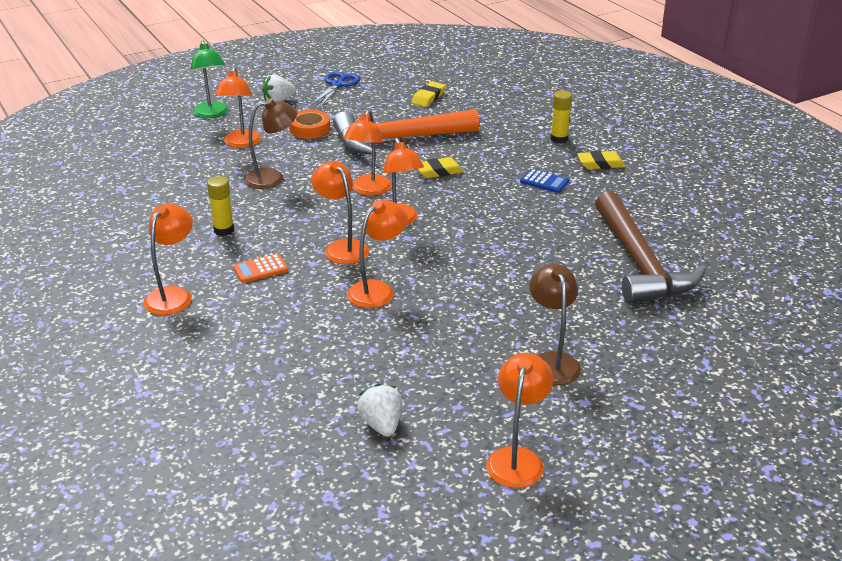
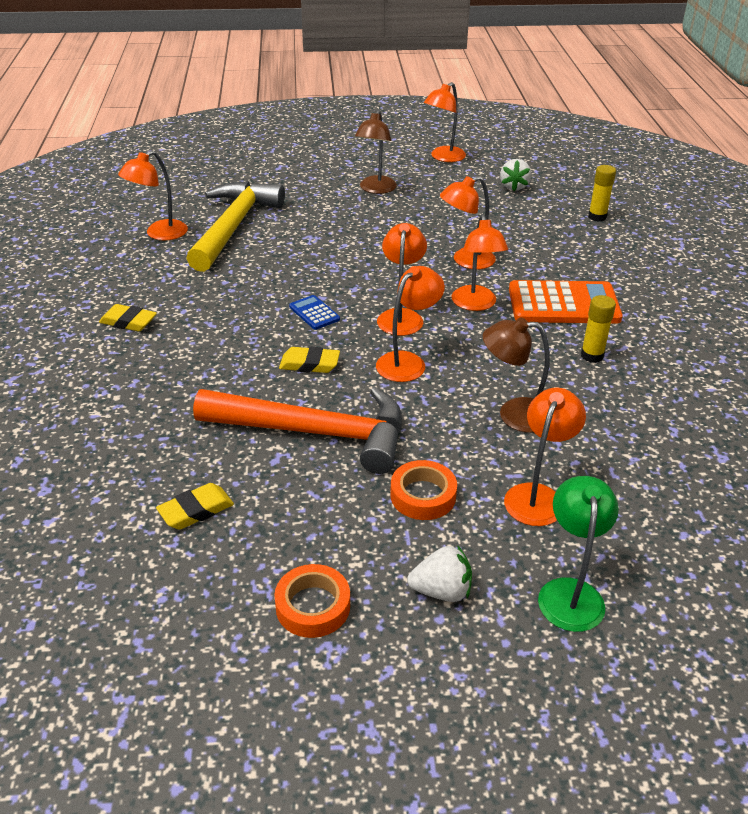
camera: 155 degrees left, 5 degrees up
(173, 295) = (652, 301): orange lamp -> orange lamp (159, 234)
(260, 269) = (563, 304): orange calculator -> orange calculator, size x2.13
(338, 85) = (313, 606): blue scissors -> orange tape
(544, 182) = (213, 318): blue calculator -> blue calculator (314, 313)
(559, 139) = (123, 369): yellow glue stick -> yellow glue stick (597, 217)
(640, 263) = (233, 226): brown hammer -> yellow hammer

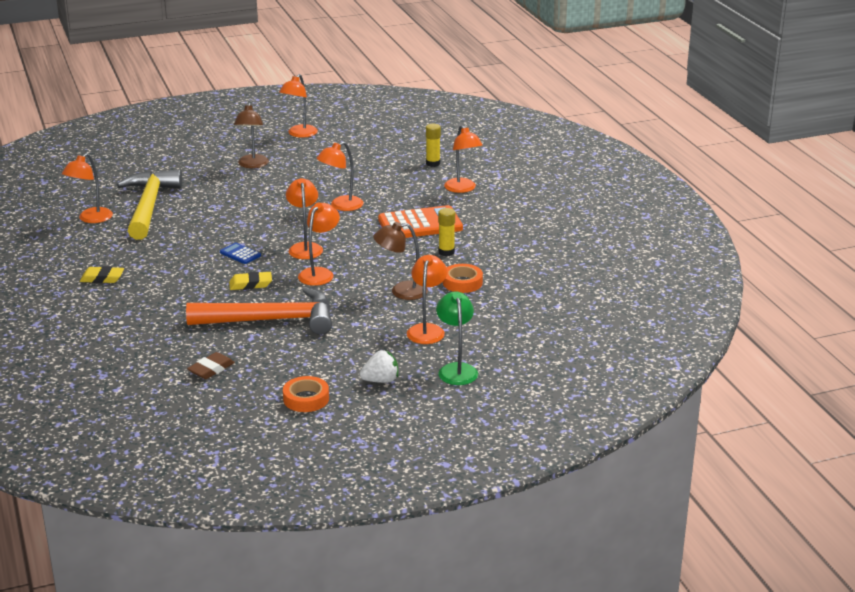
camera: 15 degrees left, 10 degrees down
(196, 510) = (211, 369): yellow eraser -> brown eraser
(423, 495) = (355, 340): orange tape -> orange tape (462, 282)
(475, 304) = (357, 233): orange lamp -> orange lamp (462, 189)
(514, 186) = (363, 149): white strawberry -> none

